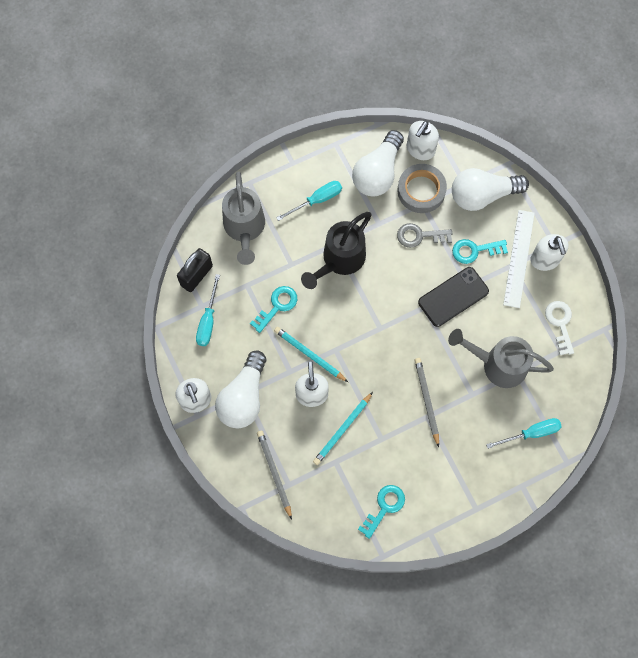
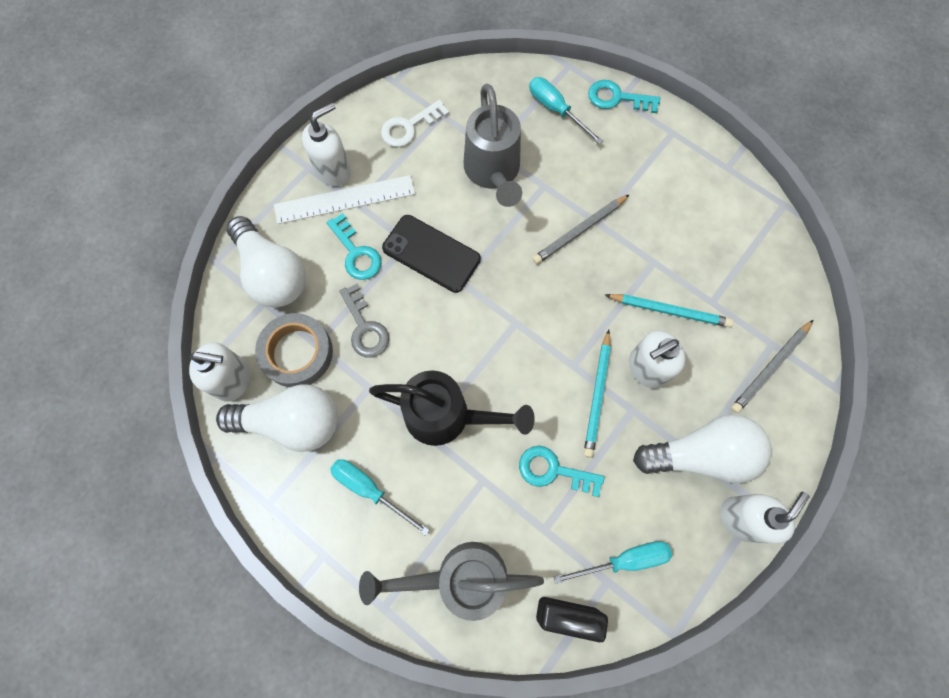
camera: 115 degrees left, 0 degrees up
(244, 228) = (460, 577): grey watering can -> grey watering can turned 150 degrees counterclockwise
(384, 507) = (731, 225): turquoise key -> turquoise key (617, 98)

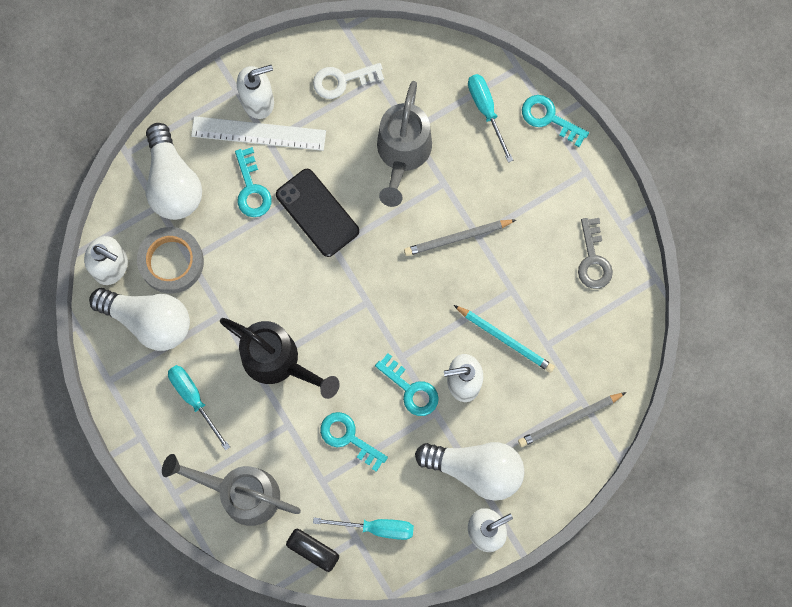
camera: 20 degrees right, 5 degrees up
(365, 327) = (236, 259): grey key -> grey key (593, 259)
(597, 395) = (411, 389): turquoise pencil -> turquoise key

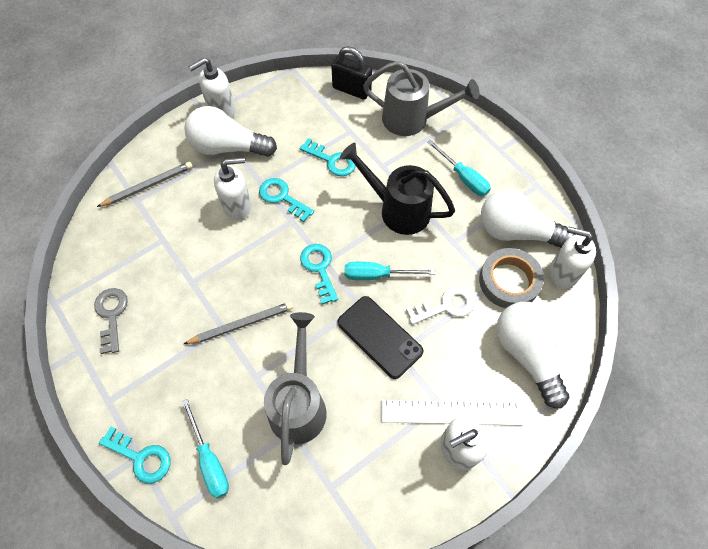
camera: 175 degrees right, 15 degrees down
(251, 188) = (447, 355): turquoise key -> turquoise key (319, 269)
(342, 80) = (369, 482): white key -> white key (445, 306)
(376, 528) = (305, 106): turquoise screwdriver -> turquoise screwdriver (377, 275)
(505, 339) = (200, 241): turquoise pencil -> none

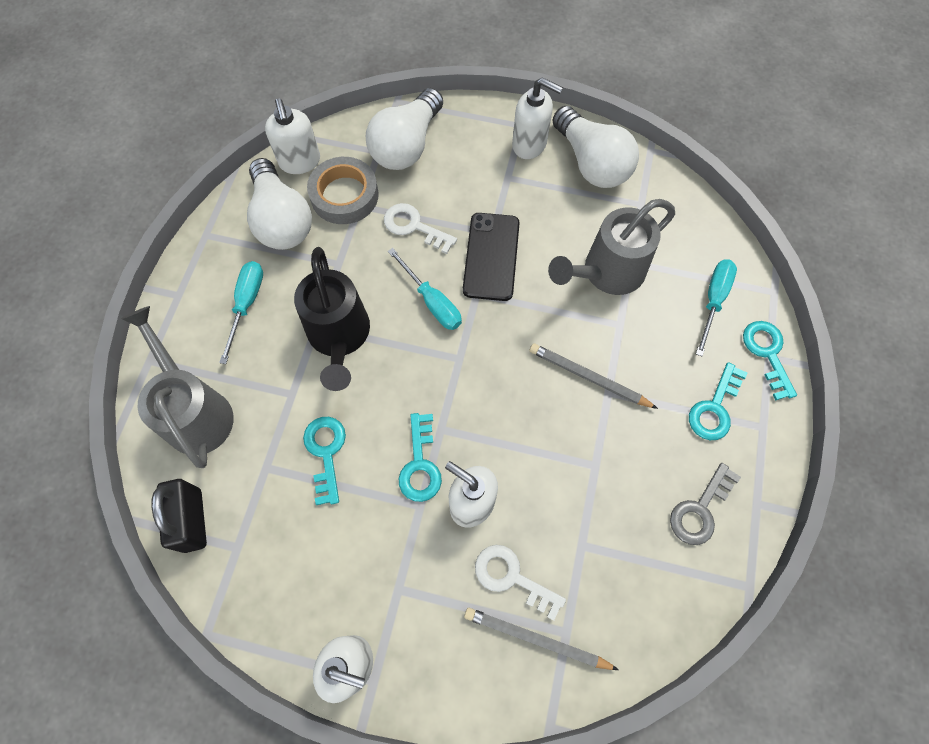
camera: 130 degrees left, 5 degrees up
(184, 196) = (512, 578): none -> white key
(228, 147) = (403, 594): white light bulb -> white light bulb (591, 163)
(319, 269) = (471, 357): turquoise key -> turquoise key (715, 408)
(451, 412) = (506, 165): white ruler -> none

